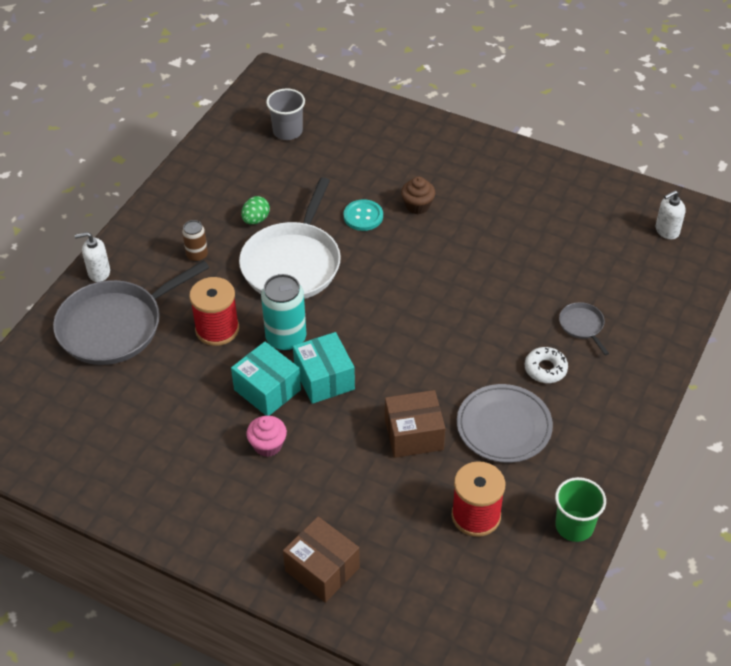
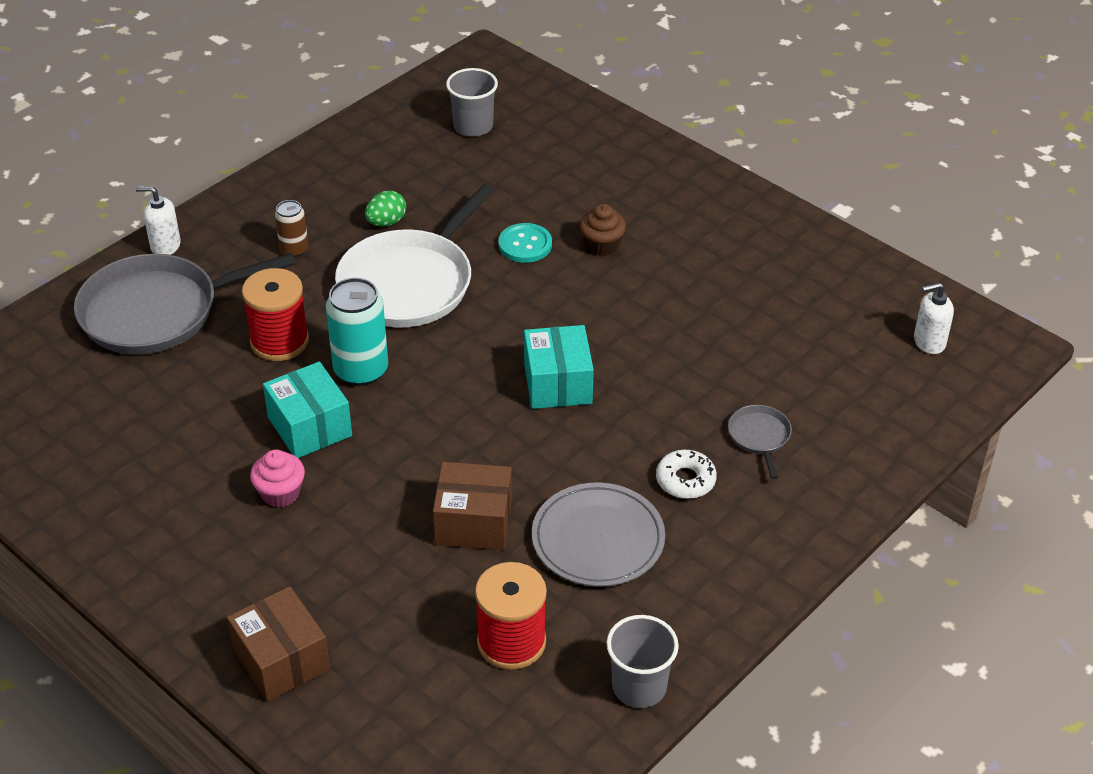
camera: 15 degrees right, 5 degrees down
(324, 378) = (388, 429): turquoise box -> turquoise box (558, 383)
(574, 526) = (639, 687): green cup -> grey cup

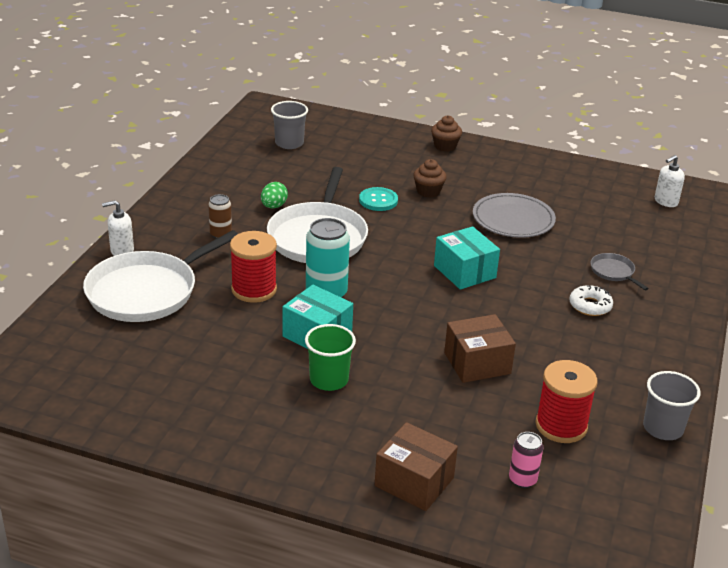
camera: 25 degrees left, 10 degrees down
(157, 311) = (147, 291): grey pan -> white pan
(280, 493) = (329, 380): pink cupcake -> green cup
(409, 699) = (522, 480): none -> pink can
(598, 539) = (565, 352): grey plate -> grey plate (513, 219)
(679, 176) = (445, 146): none -> brown cupcake

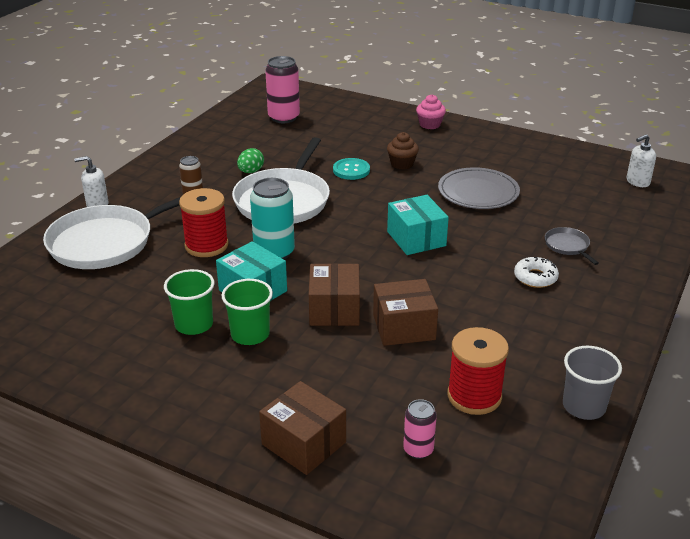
camera: 10 degrees right, 0 degrees up
(269, 373) = (194, 324): none -> green cup
(289, 143) = (283, 117): grey cup -> pink can
(404, 349) = (334, 309): none -> brown box
(445, 146) = (430, 124): brown cupcake -> pink cupcake

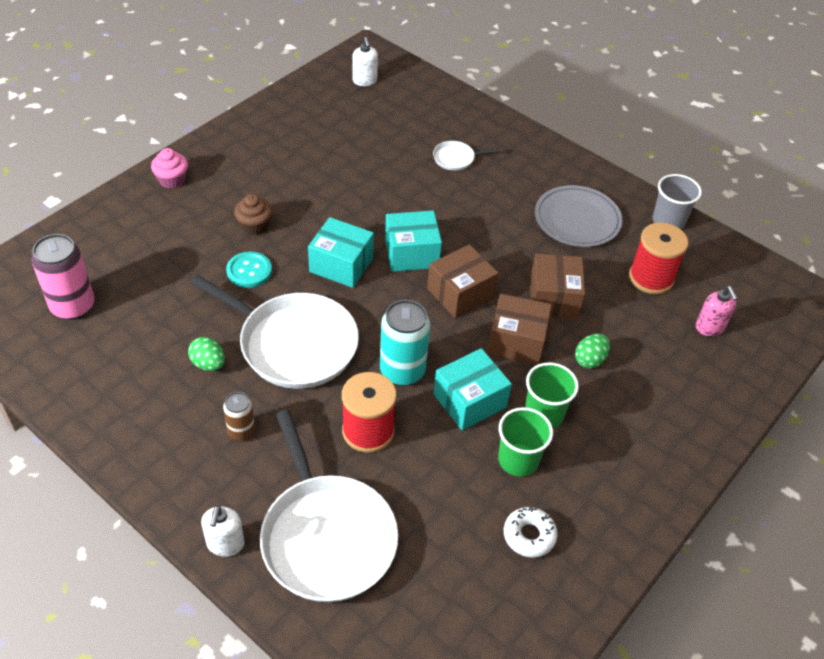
camera: 80 degrees left, 15 degrees up
(304, 443) = (698, 399): brown box -> brown box (460, 293)
(329, 358) = (589, 360): none -> green egg
(381, 207) = (341, 265): none -> turquoise box
(418, 450) = (709, 327): pink can -> pink soap dispenser
(478, 192) = (340, 186): grey plate -> grey plate (577, 219)
(535, 277) = (499, 193): white donut -> white donut (529, 535)
(568, 246) = (456, 158): grey pan -> white pan

